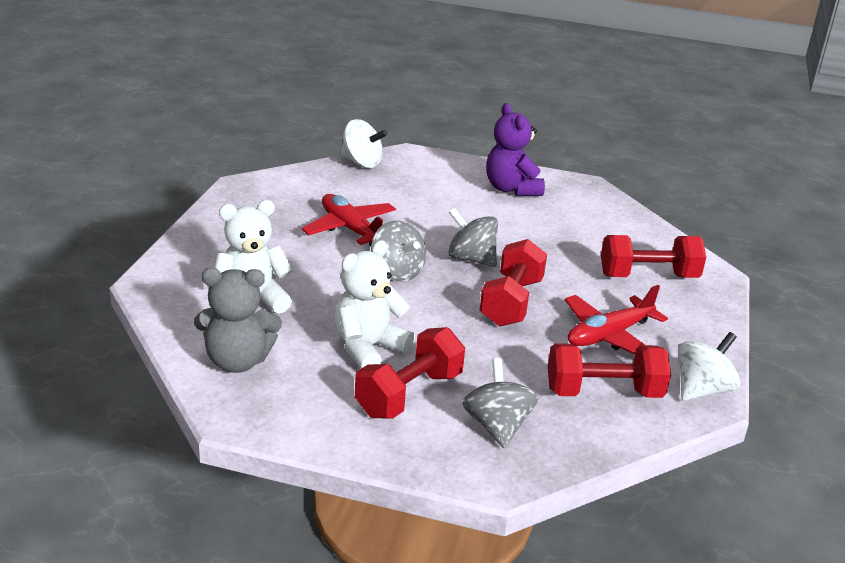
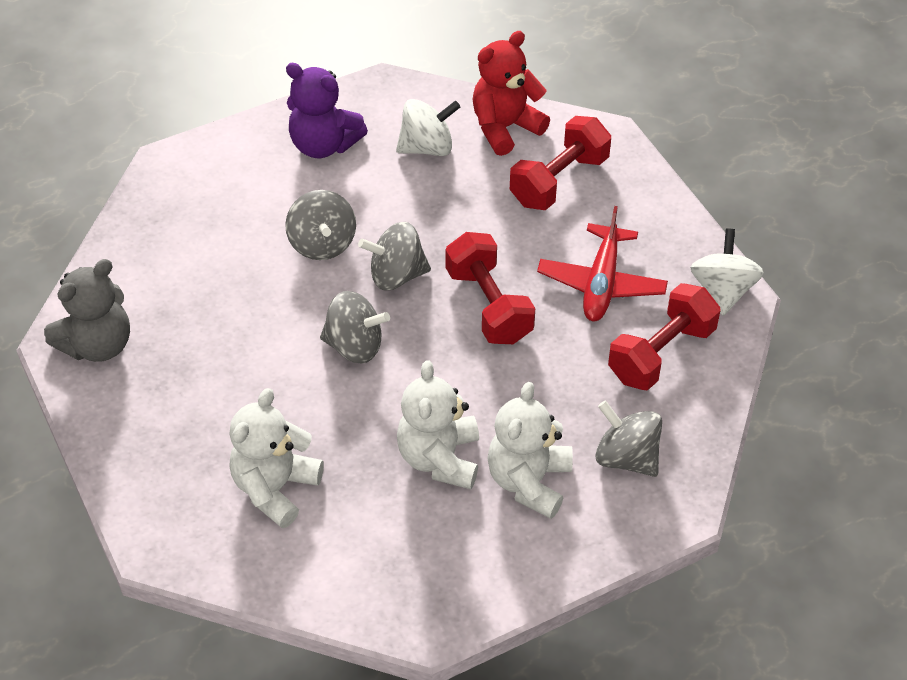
camera: 40 degrees left, 20 degrees up
(237, 361) = (355, 566): grey teddy bear -> grey teddy bear (98, 344)
(350, 229) = (246, 321): red plane -> none
(362, 163) = (137, 213): white spinning top -> white spinning top (427, 147)
(409, 394) = (529, 481): red dumbbell -> white teddy bear
(446, 224) = (322, 243): none -> grey spinning top
(644, 237) = (505, 127): none -> red teddy bear

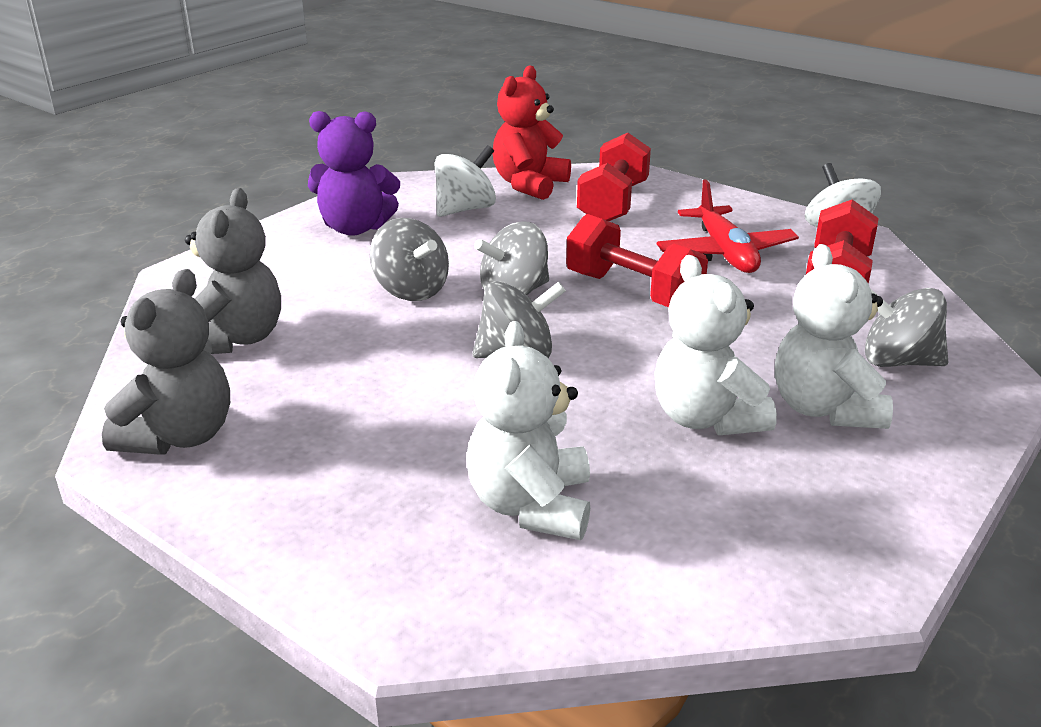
camera: 25 degrees left, 20 degrees down
(172, 257) = (236, 339): none -> grey teddy bear

